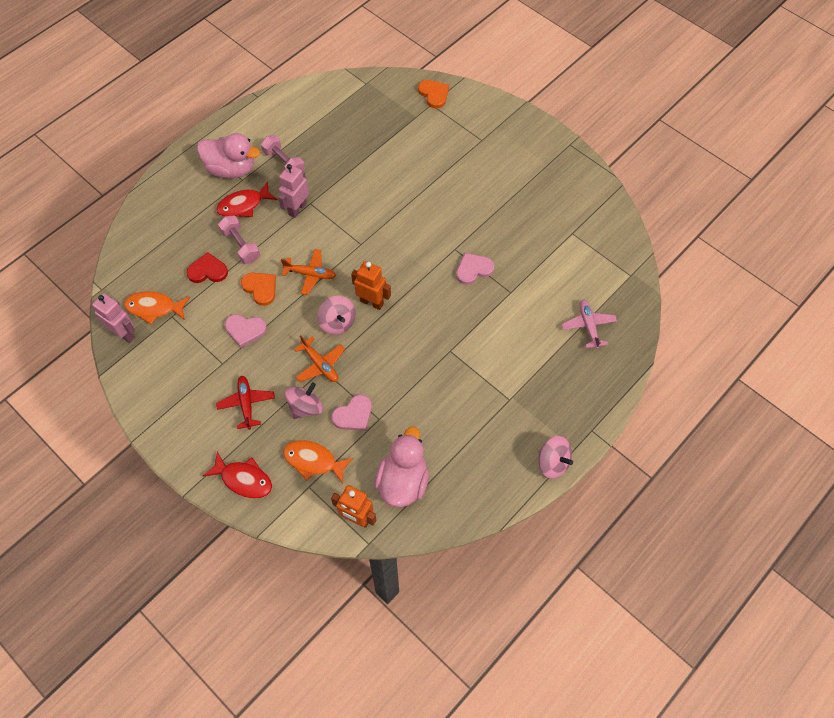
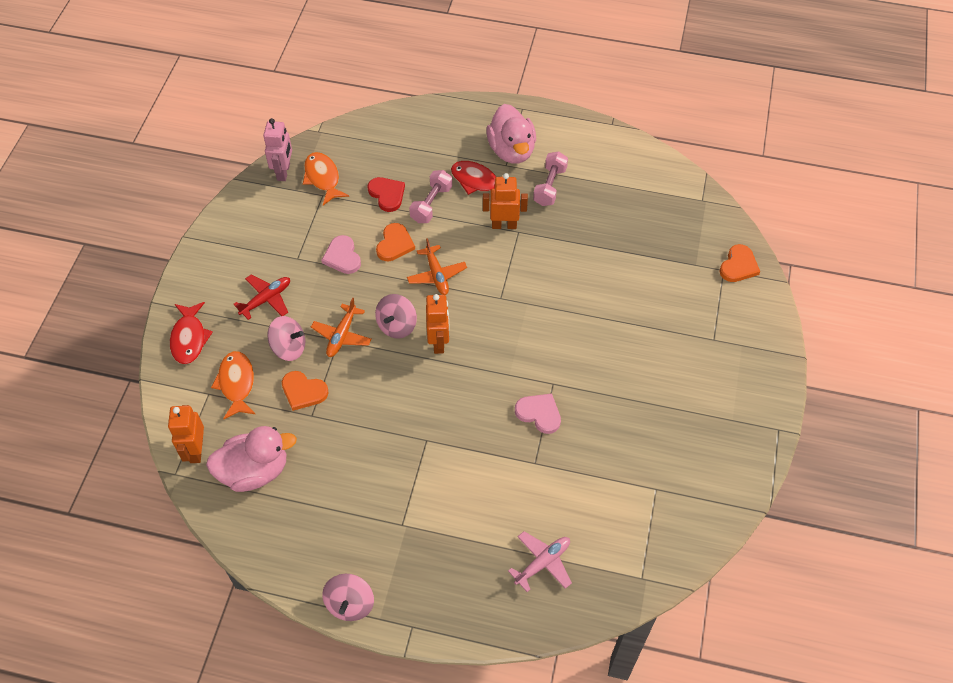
camera: 60 degrees right, 5 degrees down
(297, 209) = (504, 225): pink robot -> orange robot
(353, 415) = (303, 391): pink heart -> orange heart

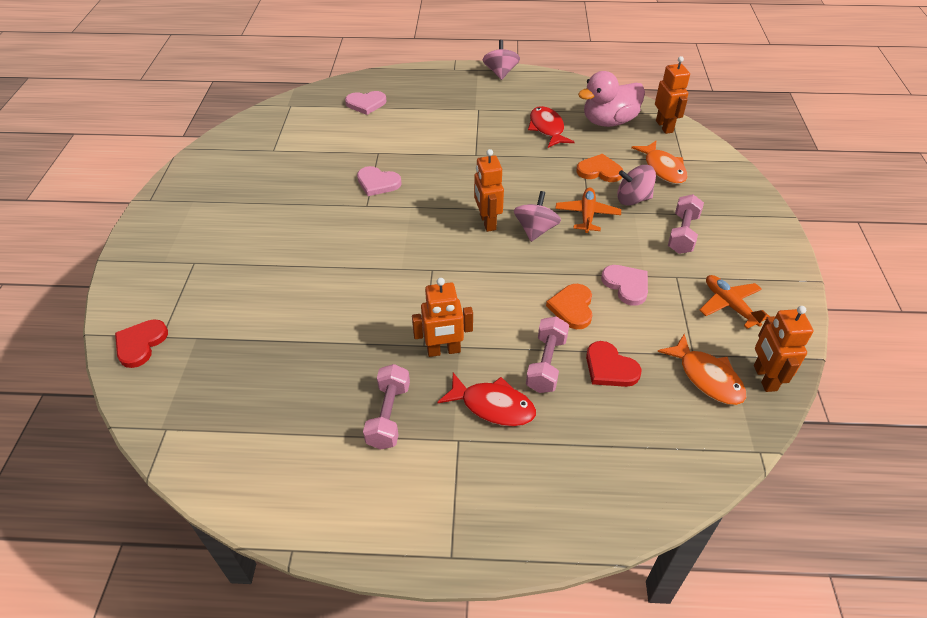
camera: 170 degrees right, 10 degrees down
(189, 338) = (733, 193): red fish -> red fish (547, 128)
(266, 299) = (682, 234): red plane -> pink dumbbell
(284, 172) = (764, 378): pink robot -> orange robot
(436, 275) = (510, 282): orange plane -> orange plane (729, 305)
(511, 150) = (454, 467): pink duck -> none
(542, 563) = (366, 104): pink plane -> pink heart
(738, 266) = (140, 344): orange heart -> red heart

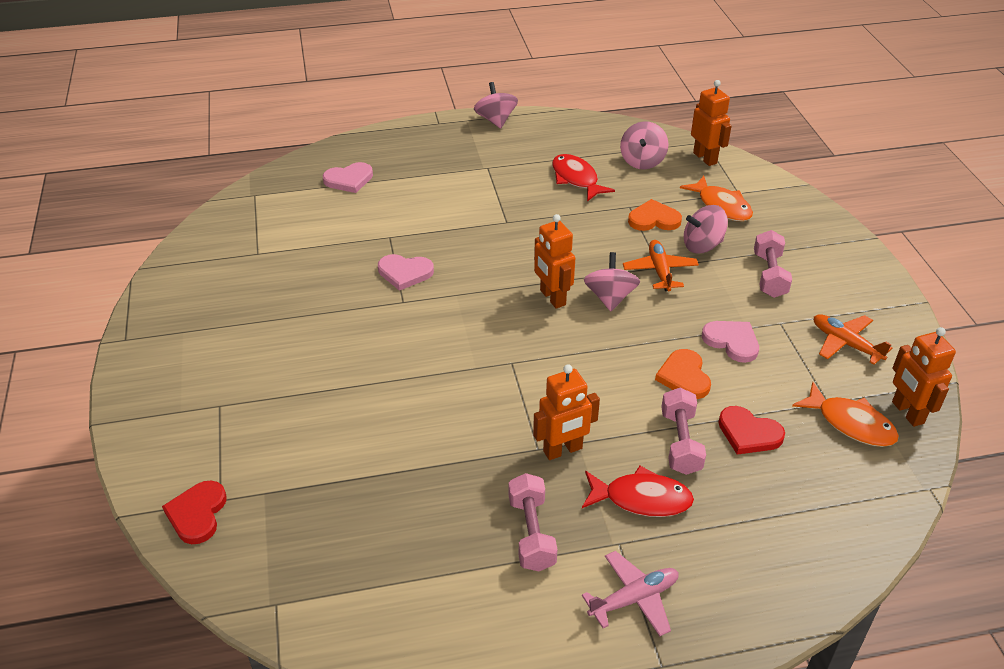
camera: 15 degrees left, 5 degrees down
(451, 491) = (634, 599): none -> pink plane
(609, 121) = (642, 161): pink duck -> pink spinning top

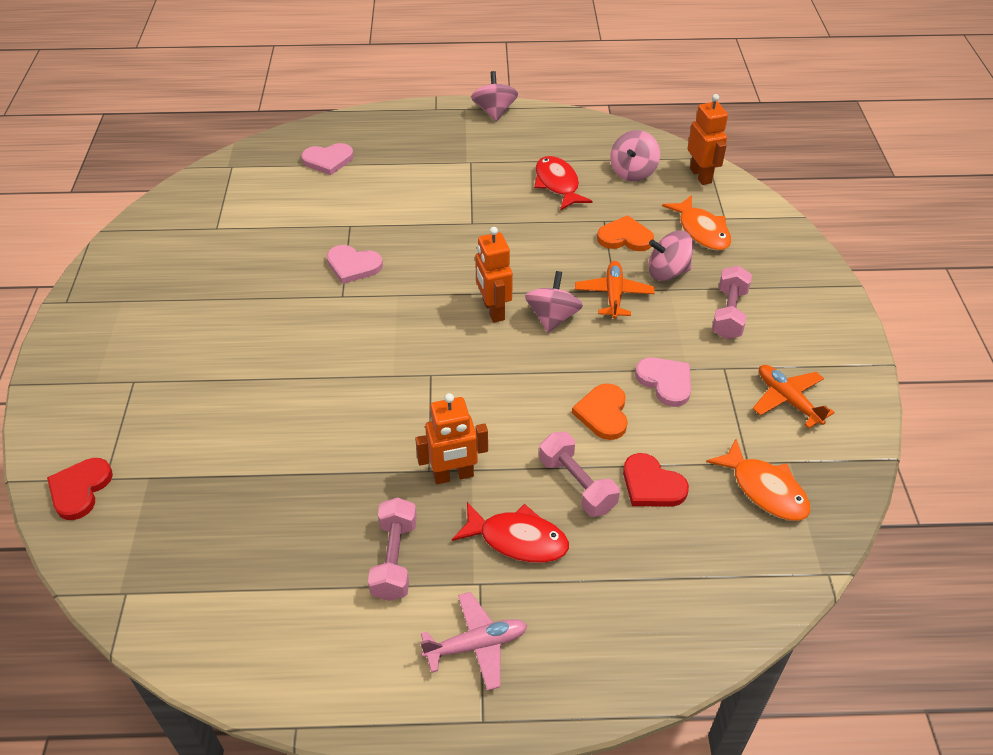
camera: 10 degrees right, 5 degrees up
(680, 442) = (577, 484): pink dumbbell -> pink dumbbell turned 45 degrees counterclockwise
(907, 413) = (830, 486): orange robot -> none

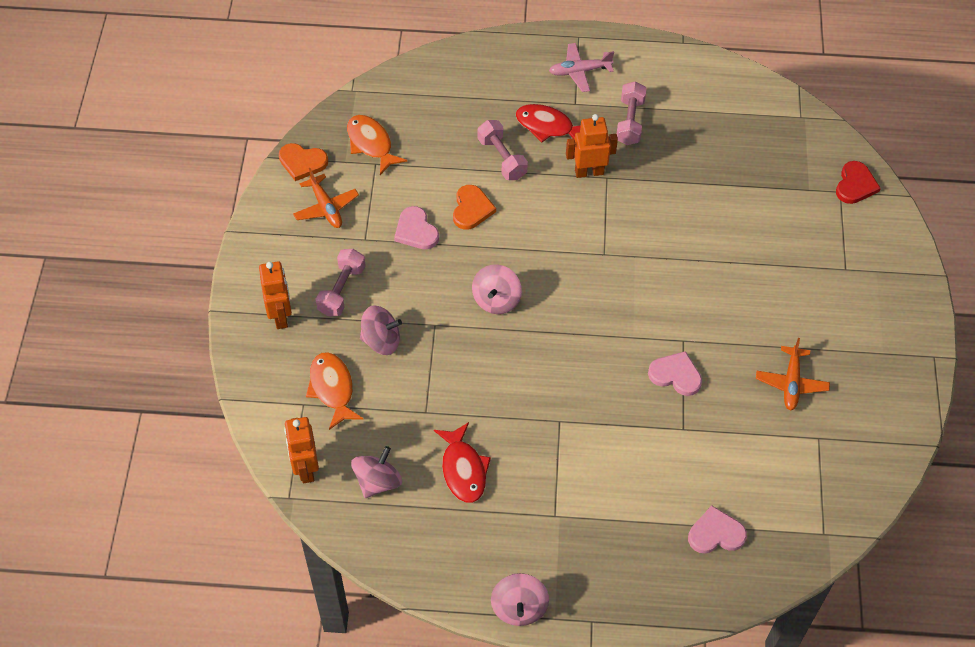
camera: 175 degrees left, 10 degrees up
(493, 310) = (547, 312): orange robot -> orange robot (281, 316)
(613, 295) = (437, 319): orange plane -> orange plane (791, 383)
(625, 237) = (410, 387): orange heart -> orange heart (302, 162)
(651, 485) = (449, 154): red heart -> none

